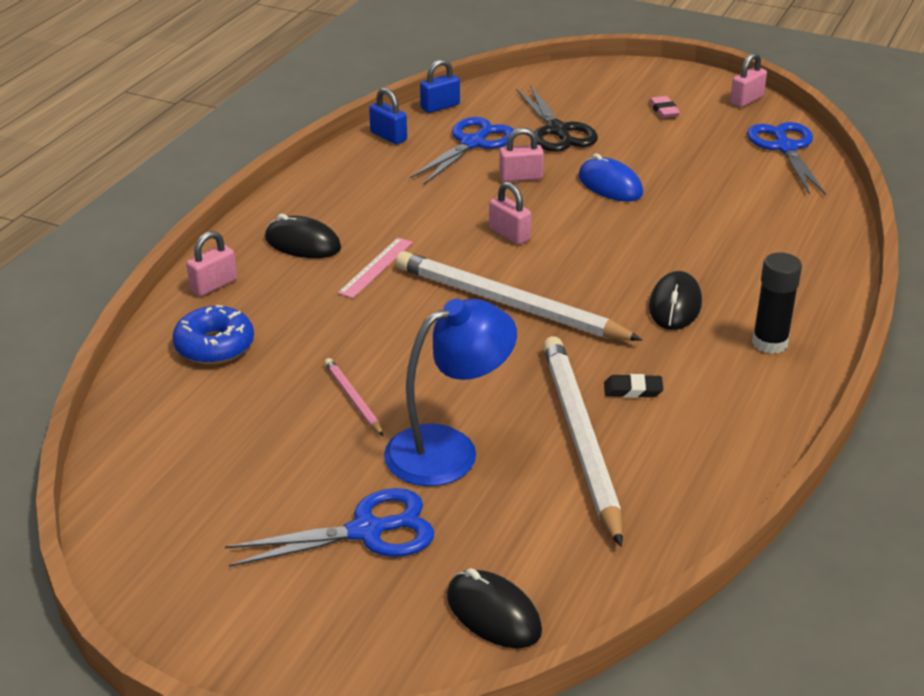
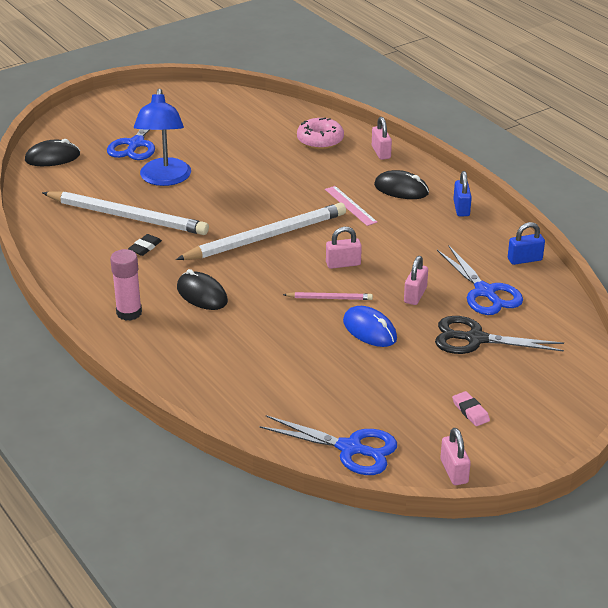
camera: 120 degrees right, 0 degrees up
(214, 346) = (320, 140): blue donut -> pink donut
(302, 243) = (401, 189): black mouse -> black mouse turned 60 degrees clockwise
(353, 399) = (232, 165): pink pencil -> pink pencil (329, 298)
(440, 106) = (560, 297): blue padlock -> blue padlock (461, 208)
(610, 185) = (369, 330): blue mouse -> blue mouse turned 60 degrees clockwise
(664, 110) = (470, 411): pink eraser -> pink eraser turned 45 degrees clockwise
(769, 343) = (129, 313): black glue stick -> pink glue stick

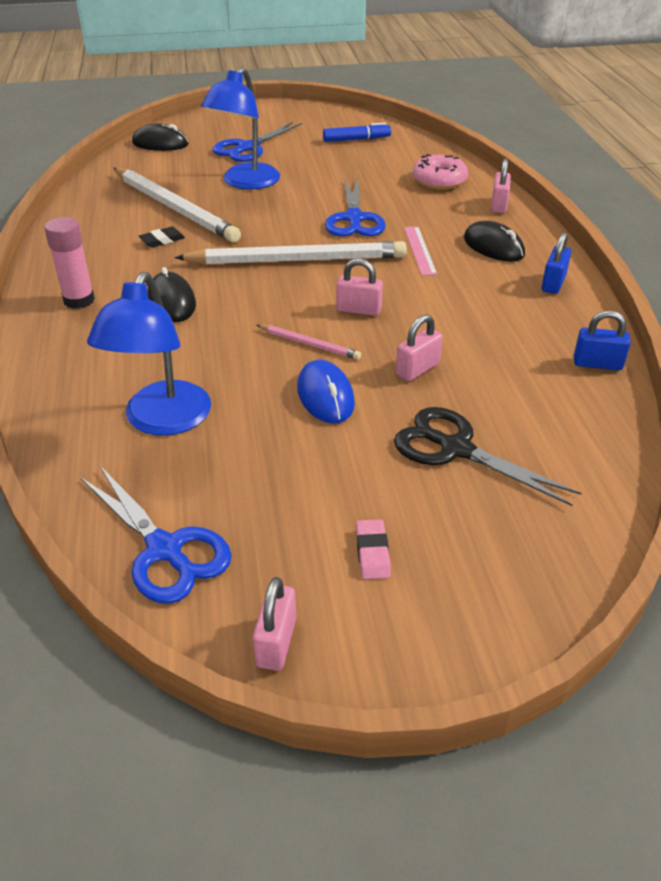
camera: 25 degrees right, 5 degrees up
(222, 115) = (356, 139): none -> blue marker
(276, 378) = (162, 421): none -> blue lamp
(485, 292) = (513, 390): blue scissors -> blue scissors (354, 219)

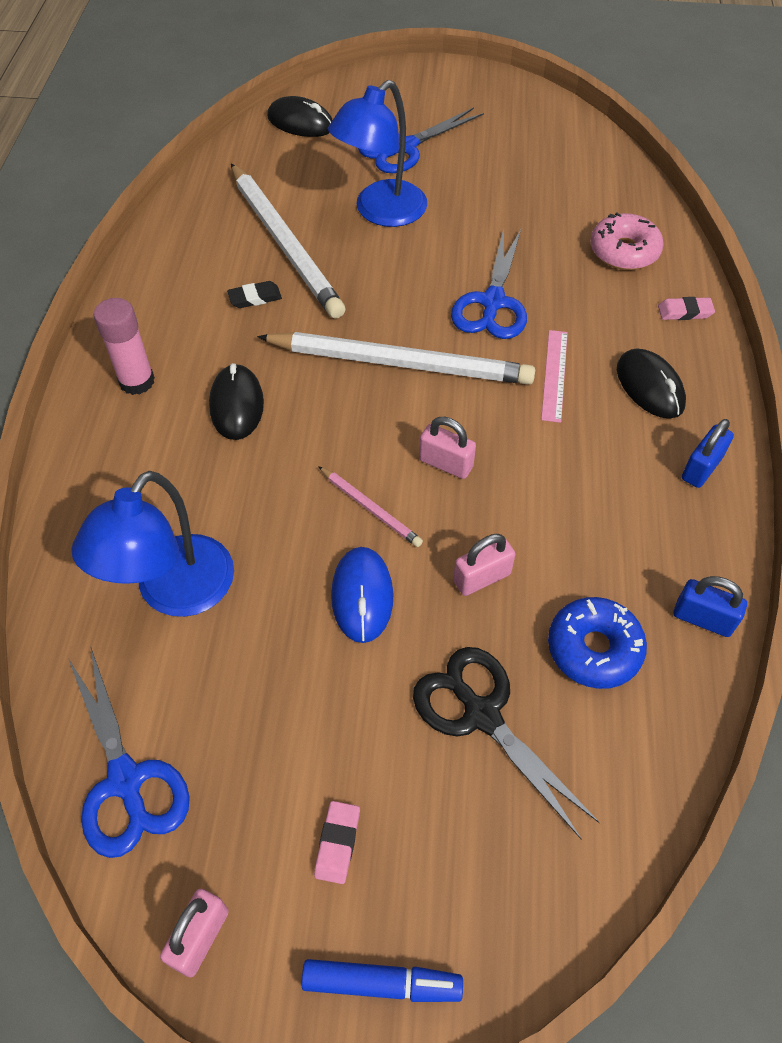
camera: 15 degrees right, 15 degrees up
(356, 139) = (544, 154): blue marker -> blue marker (381, 983)
(499, 205) = (685, 312): pink padlock -> pink eraser
(525, 394) = (594, 649): none -> blue donut

